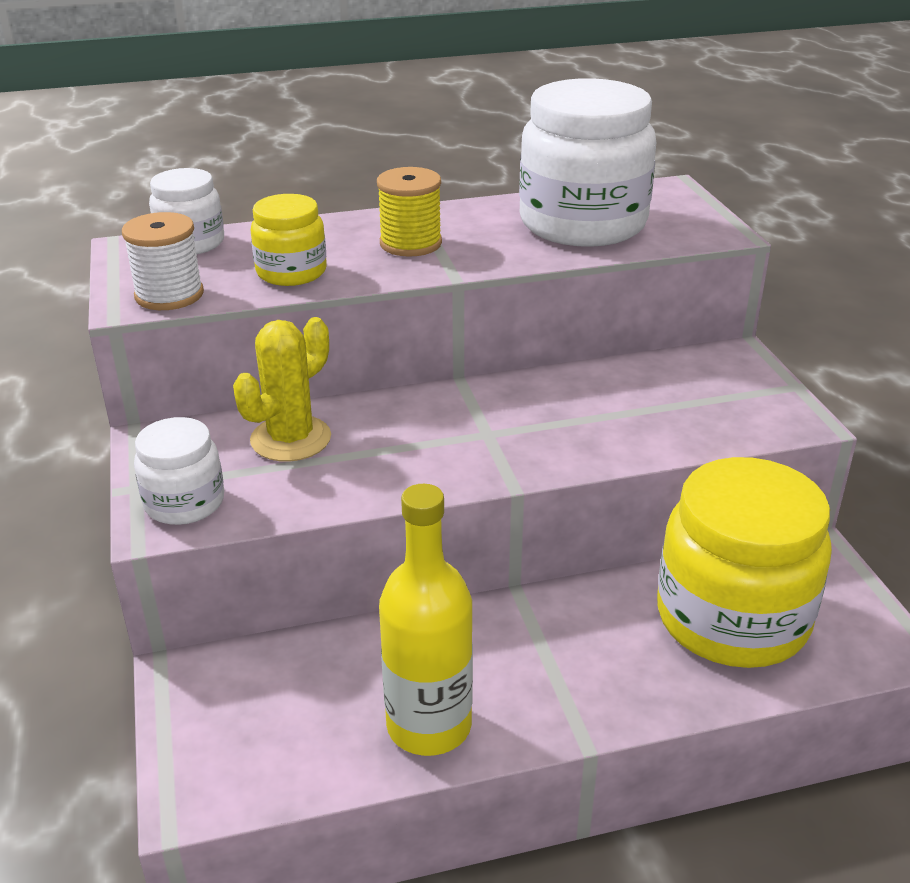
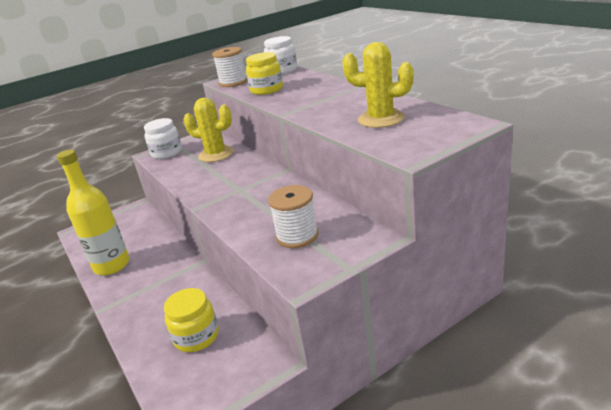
camera: 75 degrees right, 5 degrees down
(410, 243) = (315, 97): yellow spool -> none
(583, 224) = (381, 119): white jar -> yellow cactus
(690, 406) = (297, 236): none -> white spool
(732, 618) = (196, 337): yellow jar -> yellow jar, size x0.51

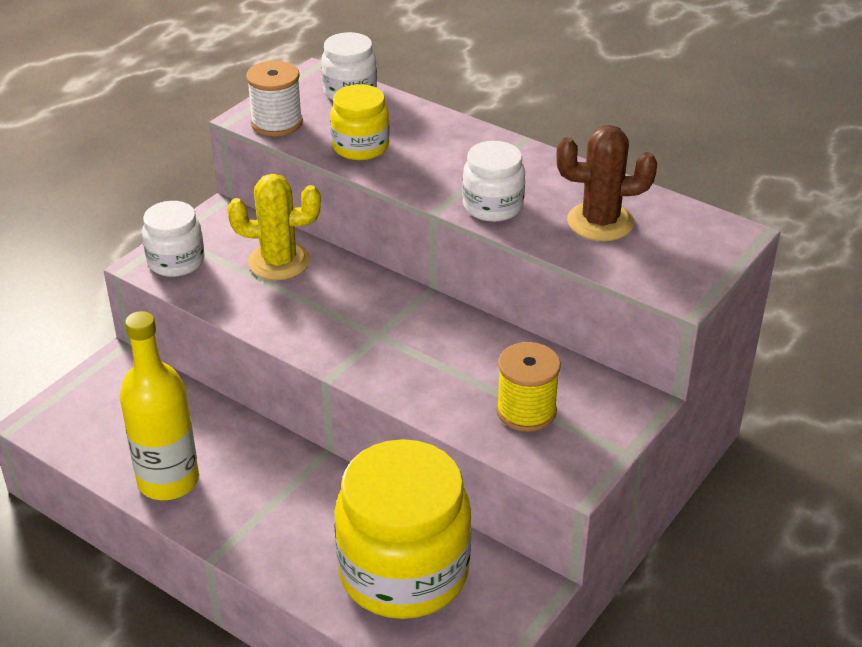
camera: 25 degrees left, 10 degrees up
(196, 337) = (403, 572): yellow jar -> yellow jar, size x1.96
(297, 236) = (526, 411): white spool -> yellow spool
(318, 112) = (493, 206): none -> white jar
(381, 119) = (600, 222): yellow cactus -> brown cactus

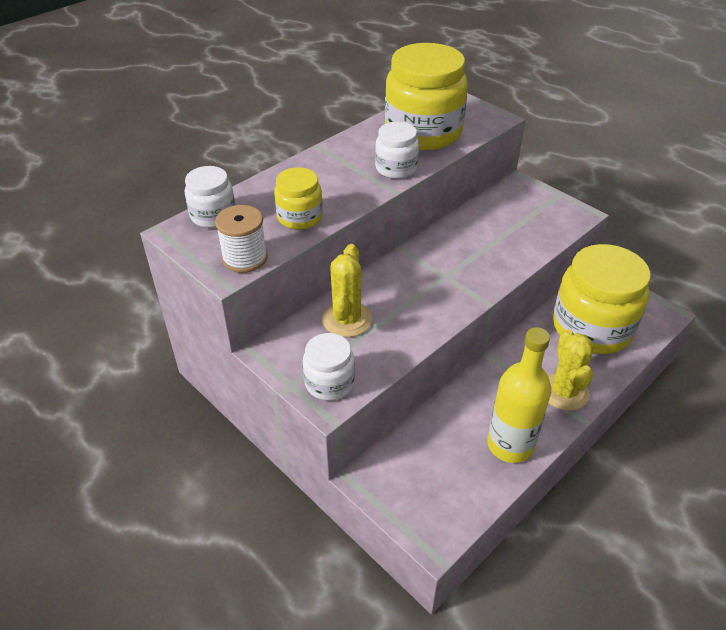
camera: 80 degrees left, 5 degrees up
(264, 535) = (563, 392): none -> yellow cactus
(526, 411) = (525, 223): yellow spool -> none
(600, 222) = (423, 132): brown cactus -> yellow jar

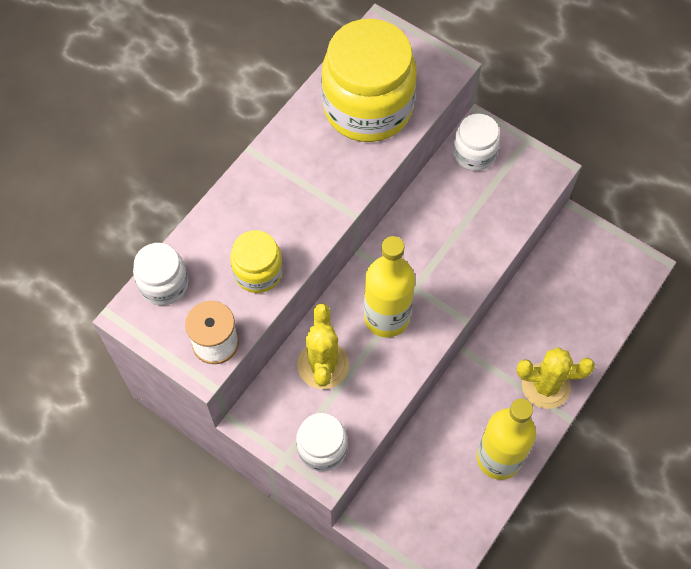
camera: 10 degrees left, 20 degrees up
(396, 168) = (347, 176): white jar -> white jar (474, 153)
(414, 293) = (386, 317): none -> yellow bottle
(563, 392) = (545, 386): yellow cactus -> yellow cactus turned 75 degrees counterclockwise
(591, 328) = (569, 297): yellow jar -> none

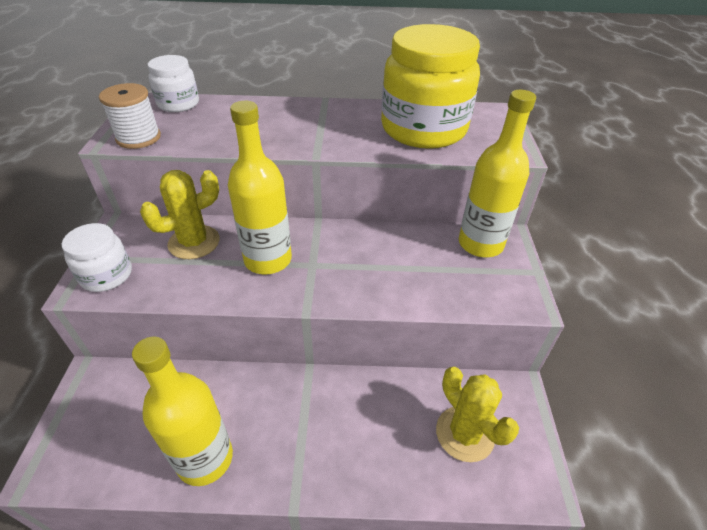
camera: 55 degrees right, 20 degrees down
(258, 272) = (219, 134): yellow jar -> none
(474, 153) = (480, 244): white jar -> yellow bottle
(545, 386) = (318, 461): yellow cactus -> yellow cactus (465, 433)

